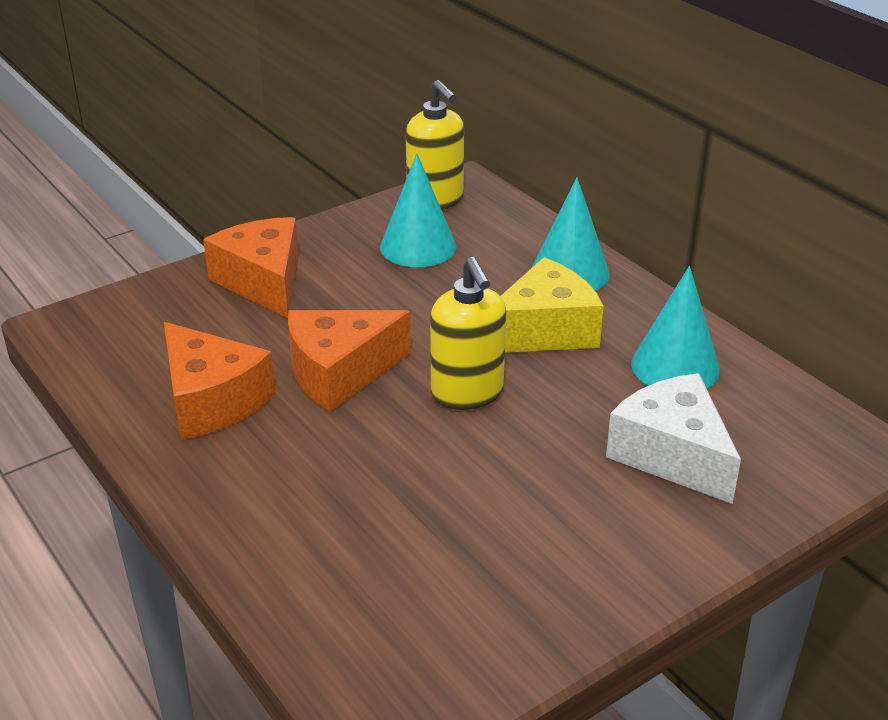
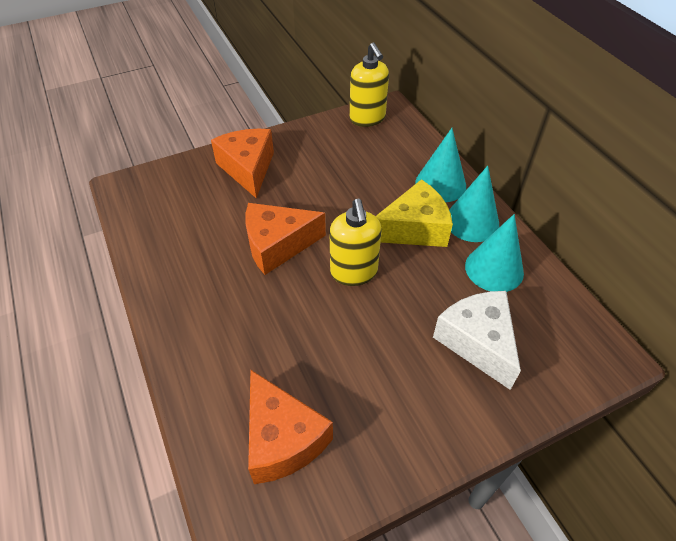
camera: 10 degrees right, 15 degrees up
(212, 401) = (195, 256): orange cheese -> orange cheese (282, 439)
(418, 246) = (348, 153): turquoise cone -> turquoise cone (472, 221)

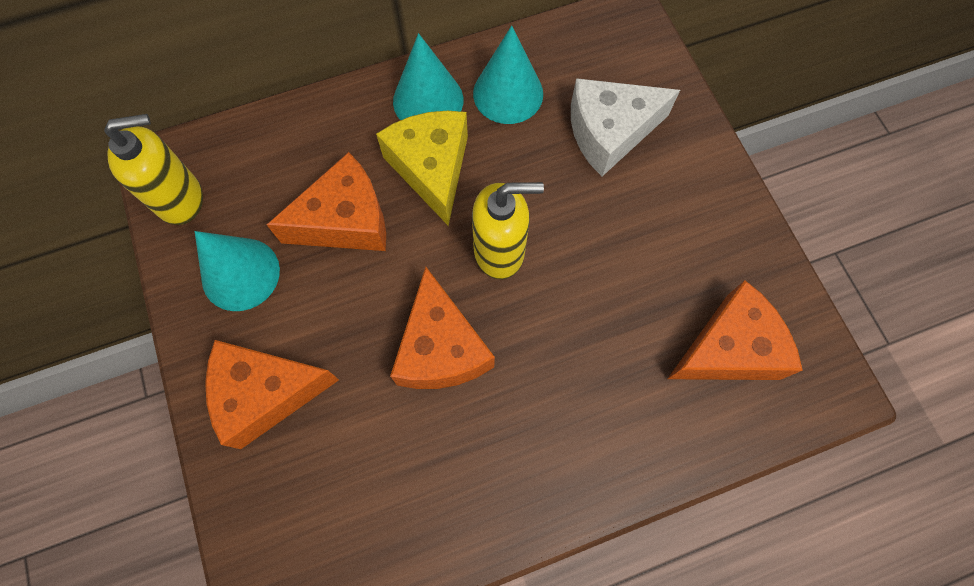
camera: 85 degrees left, 20 degrees up
(365, 189) = (345, 220): none -> orange cheese
(440, 184) = (352, 123): turquoise cone -> turquoise cone (240, 274)

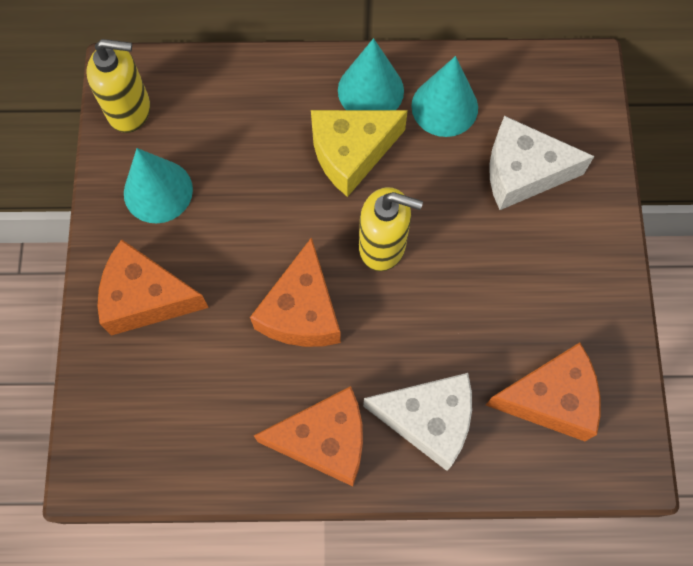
camera: 20 degrees right, 0 degrees up
(345, 220) = (261, 175): orange cheese -> orange cheese (325, 440)
(432, 168) = (351, 153): yellow cheese -> yellow cheese turned 120 degrees counterclockwise
(616, 416) = (428, 420): none -> white cheese

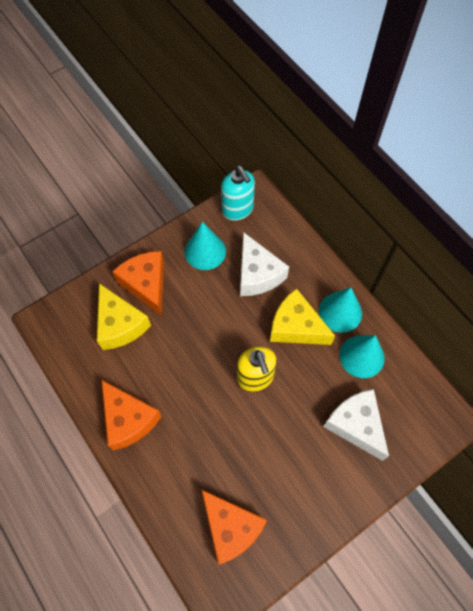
camera: 55 degrees right, 5 degrees down
(130, 110) = (238, 209): yellow soap dispenser -> turquoise soap dispenser
(179, 369) = (120, 325): none -> yellow cheese
(301, 311) = (190, 361): orange cheese -> none
(428, 420) = (174, 466): white cheese -> white cheese (257, 274)

